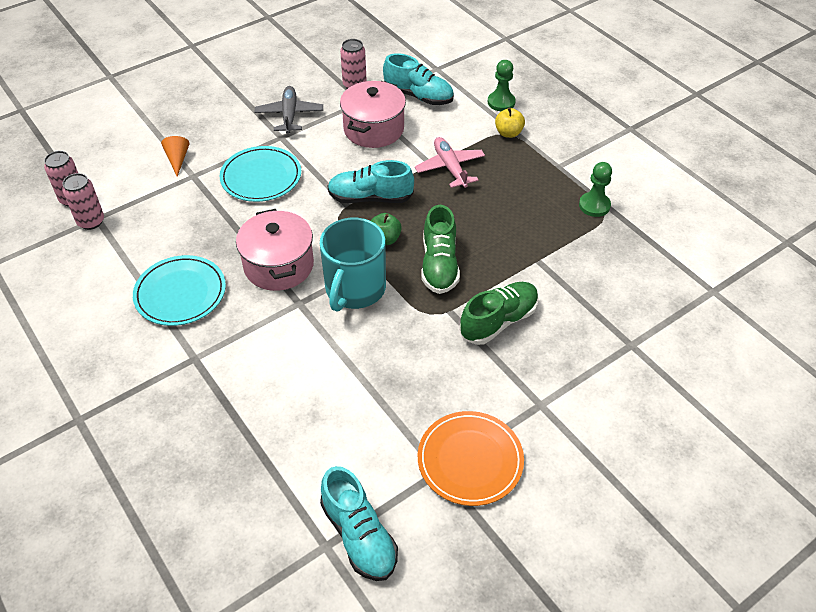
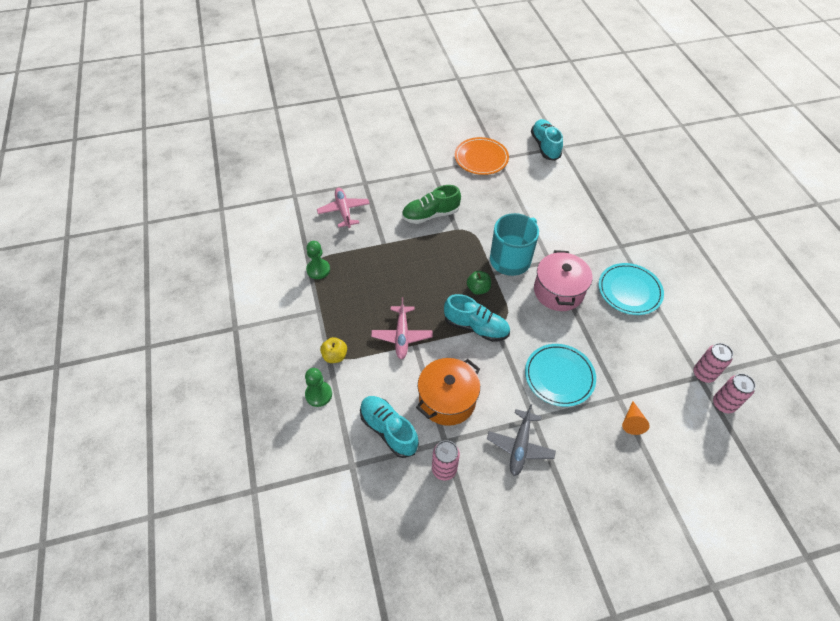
camera: 160 degrees left, 5 degrees up
(373, 129) = (447, 400): pink pot -> orange pot
(439, 265) = (449, 259): green shoe -> none
(625, 289) = (344, 211): none -> pink plane

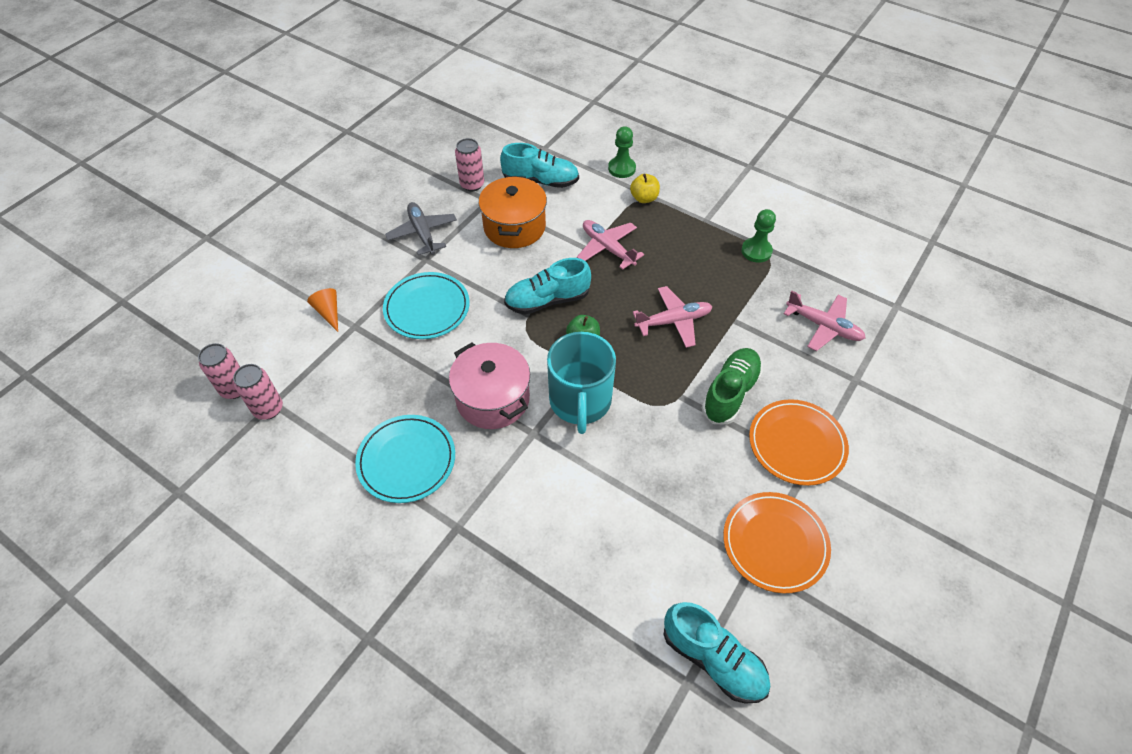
camera: 140 degrees right, 0 degrees up
(416, 265) = (673, 321): none -> pink plane
(427, 179) = (796, 444): none -> orange plate

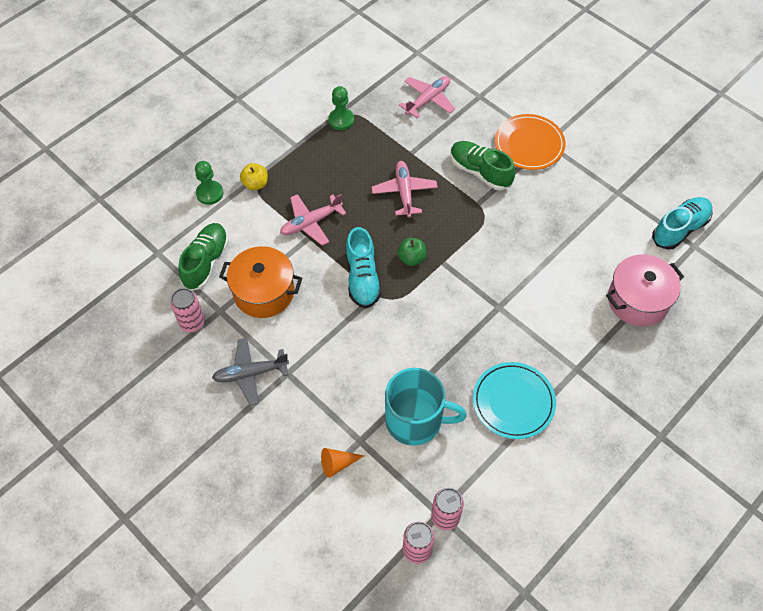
camera: 80 degrees left, 5 degrees up
(427, 308) = (351, 376): turquoise plate -> none
(493, 399) = (461, 332): pink pot -> pink pot (637, 300)
(540, 181) = (206, 262): turquoise shoe -> green shoe
(580, 401) = (473, 270): turquoise mug -> turquoise mug (415, 420)
(775, 543) = (603, 177): orange plate -> none

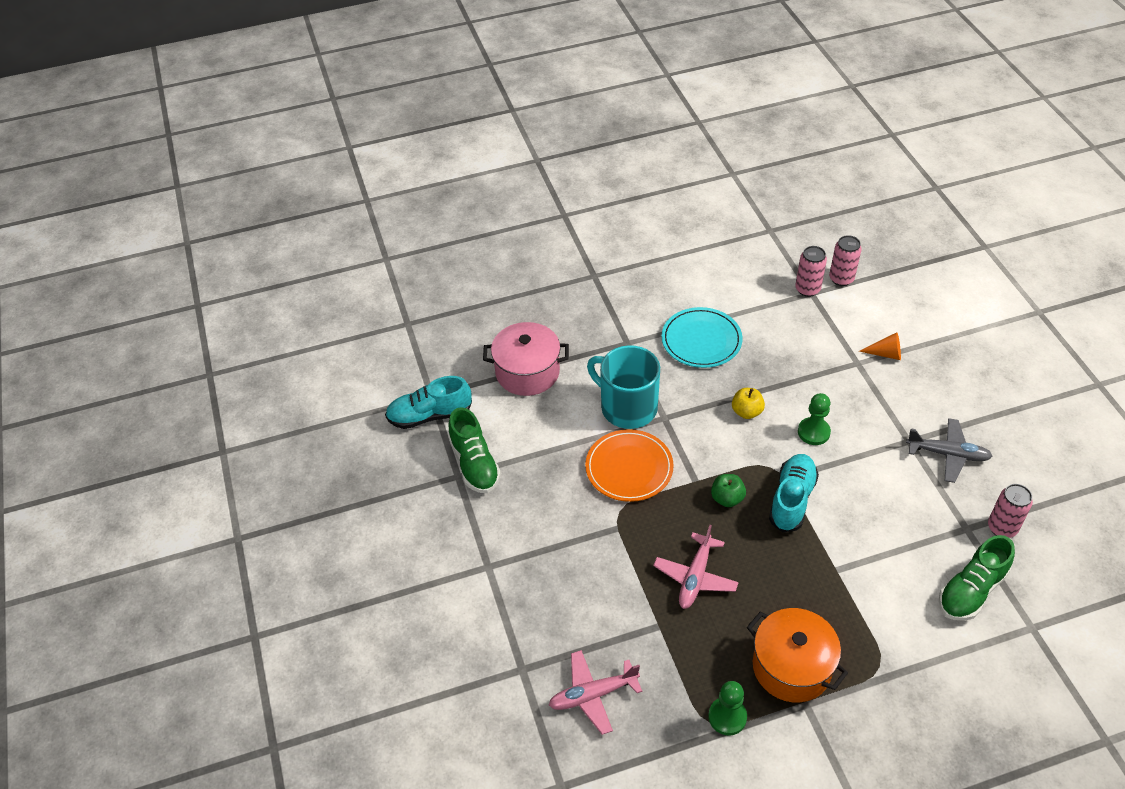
camera: 150 degrees left, 10 degrees down
(210, 193) = (946, 682): green pawn -> green pawn (813, 432)
(255, 184) = (880, 669): yellow apple -> yellow apple (746, 412)
(264, 292) = (910, 528): orange pot -> orange pot (791, 667)
(311, 223) = (826, 586): pink plane -> none
(415, 420) = (799, 359): turquoise mug -> turquoise mug (627, 407)
(480, 172) = (591, 564): green shoe -> green shoe (474, 464)
(529, 144) = (509, 573): orange plate -> orange plate (629, 468)

